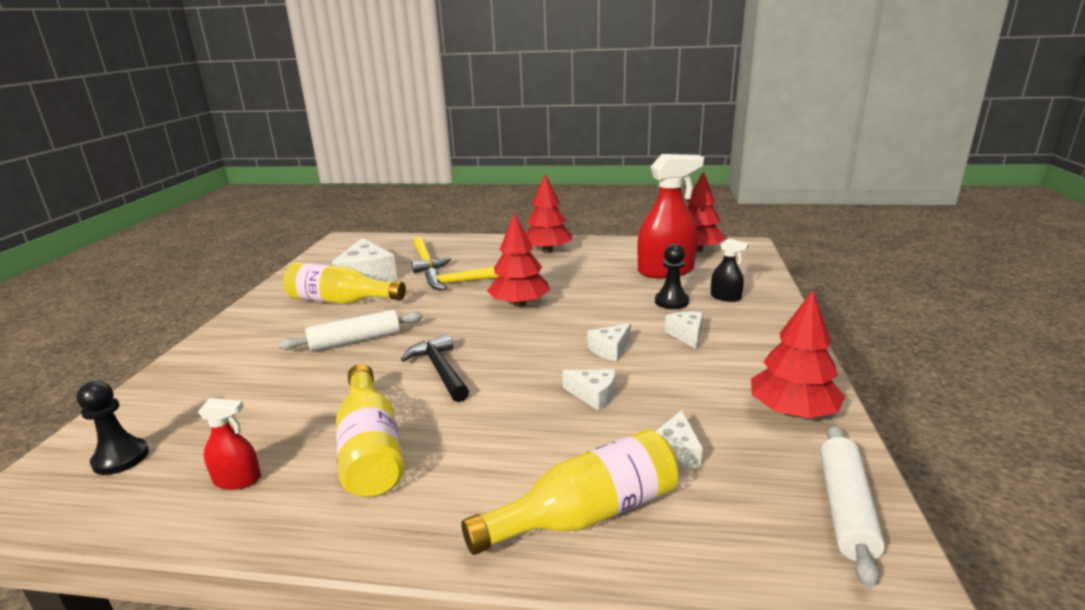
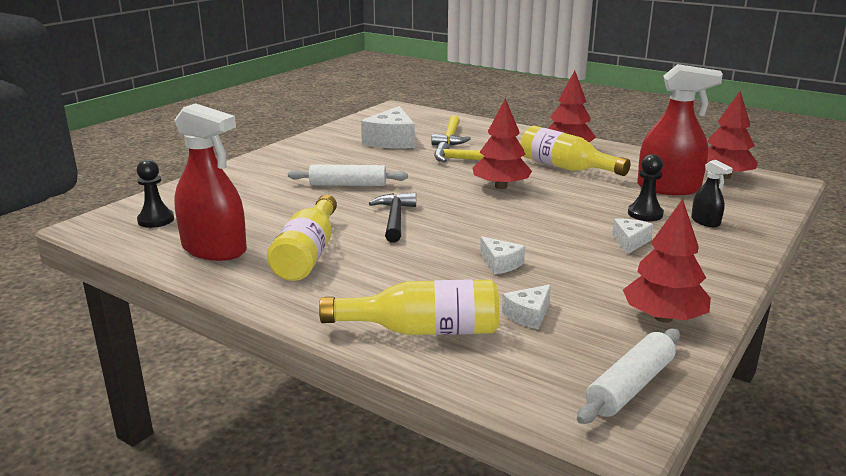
camera: 25 degrees right, 0 degrees up
(237, 480) = (214, 249): red spray bottle -> red spray bottle, size x2.11
(340, 301) = (358, 155): yellow bottle -> yellow bottle (566, 168)
(610, 349) = (547, 236): white cheese -> none

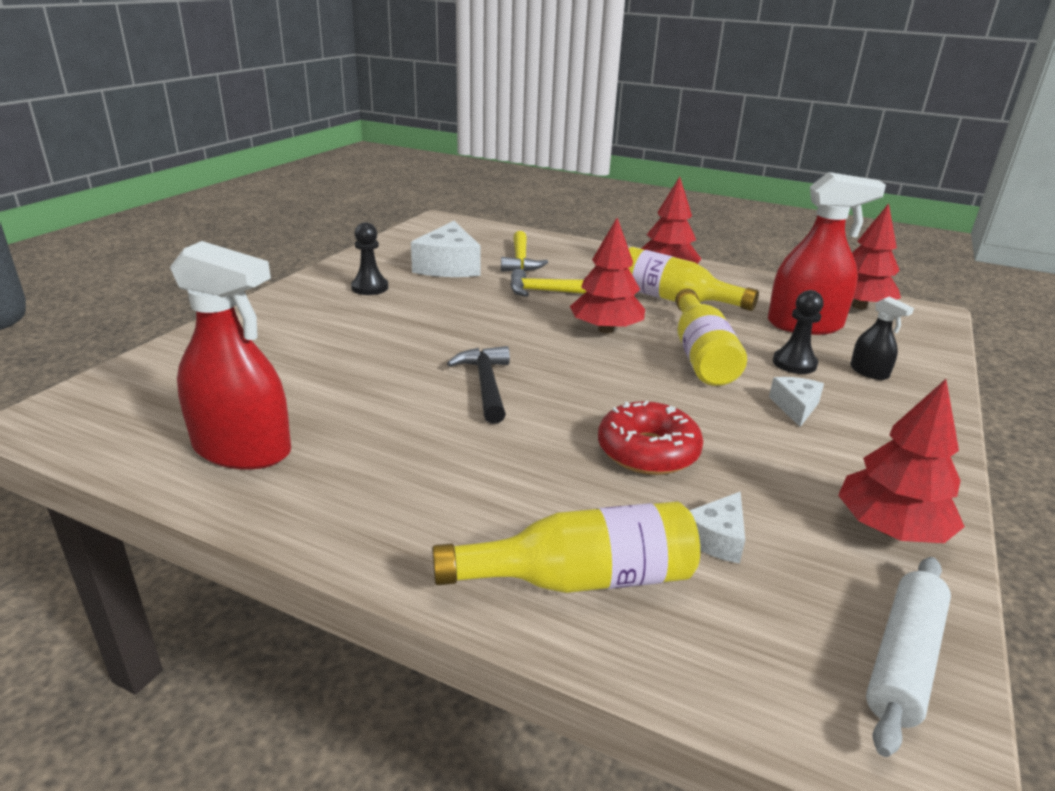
camera: 10 degrees left, 5 degrees up
(156, 220) = (147, 402): black pawn -> black pawn (370, 288)
(308, 254) = (381, 450): yellow bottle -> yellow bottle (701, 355)
(348, 185) = (409, 333): white rolling pin -> none
(500, 264) = (648, 451): white cheese -> red donut

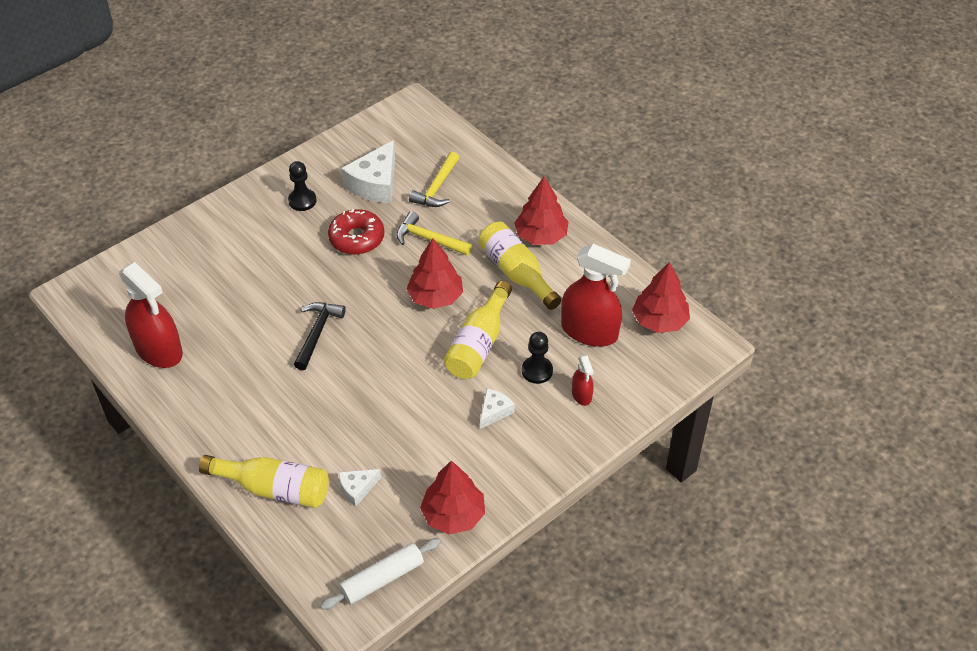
camera: 25 degrees right, 20 degrees up
(648, 451) = (371, 419): red donut -> red donut (356, 238)
(869, 372) = (581, 395): black spray bottle -> red spray bottle

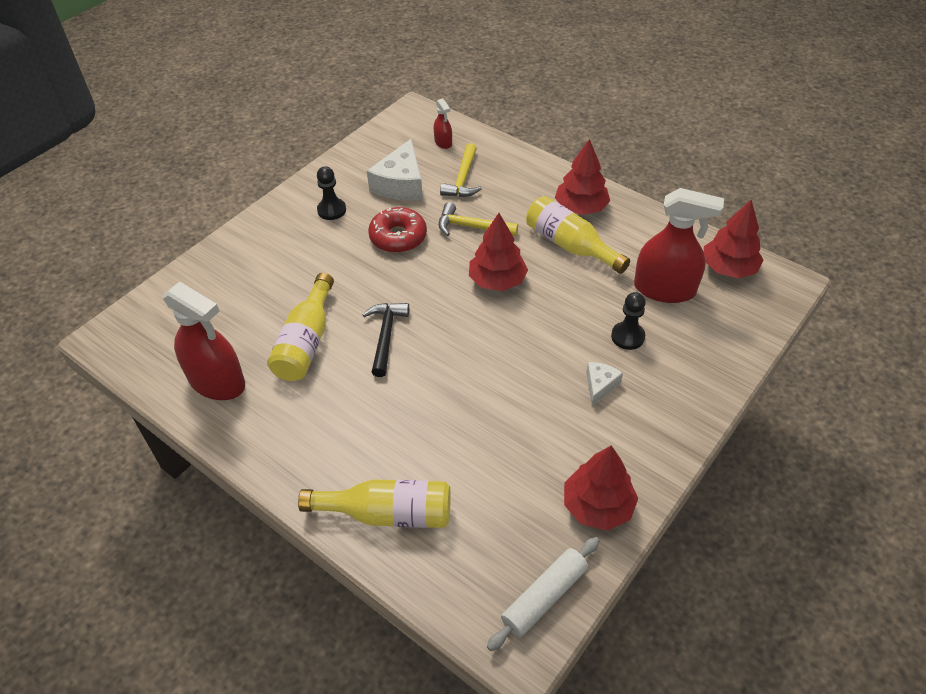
camera: 10 degrees left, 0 degrees up
(357, 489) = (481, 496): white cheese -> none
(479, 344) = (558, 319): yellow bottle -> yellow bottle (306, 342)
(581, 395) = (682, 353): red spray bottle -> red spray bottle (443, 142)

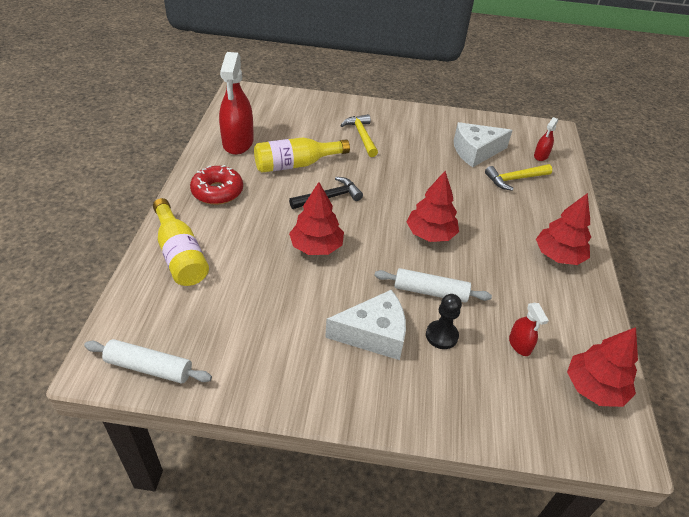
camera: 55 degrees right, 5 degrees down
(331, 210) = (418, 131): black pawn -> none
(398, 237) = (424, 169): red donut -> red donut (217, 192)
(471, 227) = (470, 201): yellow hammer -> yellow hammer (361, 136)
(570, 245) = (508, 264): yellow bottle -> none
(571, 318) = (430, 291): none -> white rolling pin
(597, 506) = (250, 373): red tree -> red tree (316, 247)
(600, 385) = (374, 334): white cheese -> white cheese, size x1.90
(664, 289) = (519, 345): red spray bottle -> red spray bottle, size x0.47

